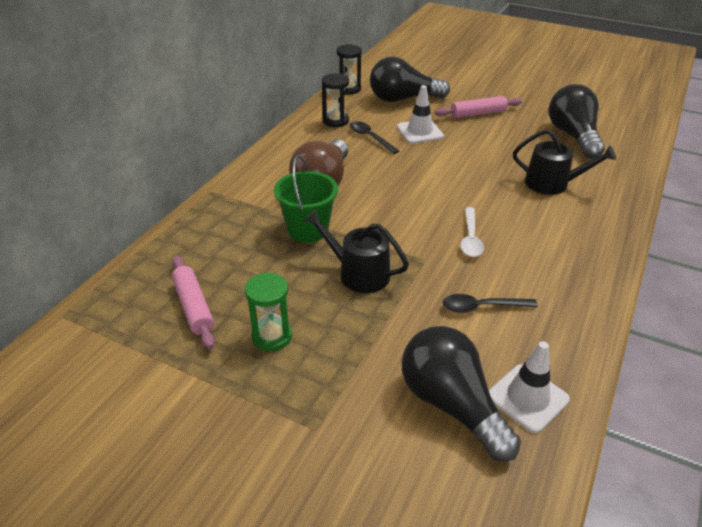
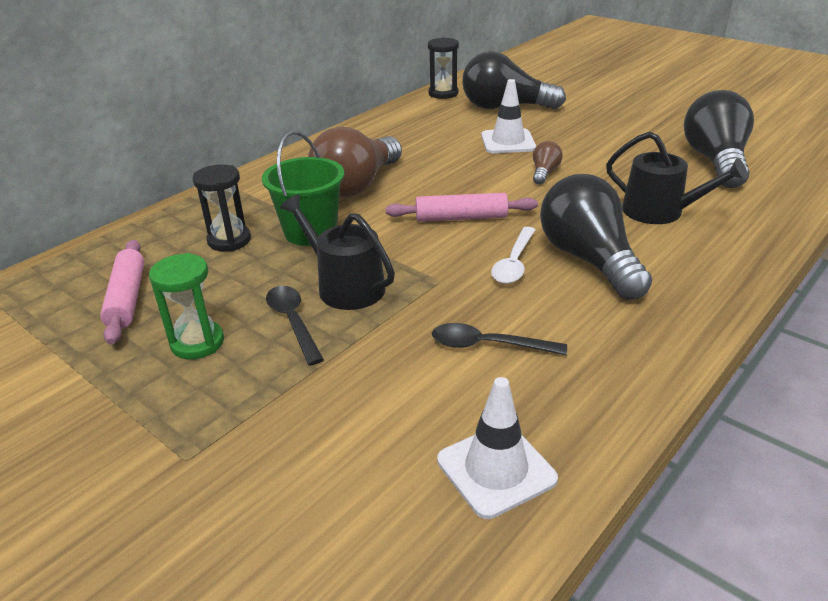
camera: 15 degrees right, 5 degrees down
(336, 121) = (409, 124): black hourglass -> black hourglass (229, 240)
(370, 138) = (441, 143): black spoon -> black spoon (293, 322)
(451, 404) = (383, 460): black light bulb -> black light bulb (589, 260)
(458, 158) = (544, 173): none -> brown light bulb
(478, 114) = (594, 128): pink rolling pin -> pink rolling pin (461, 218)

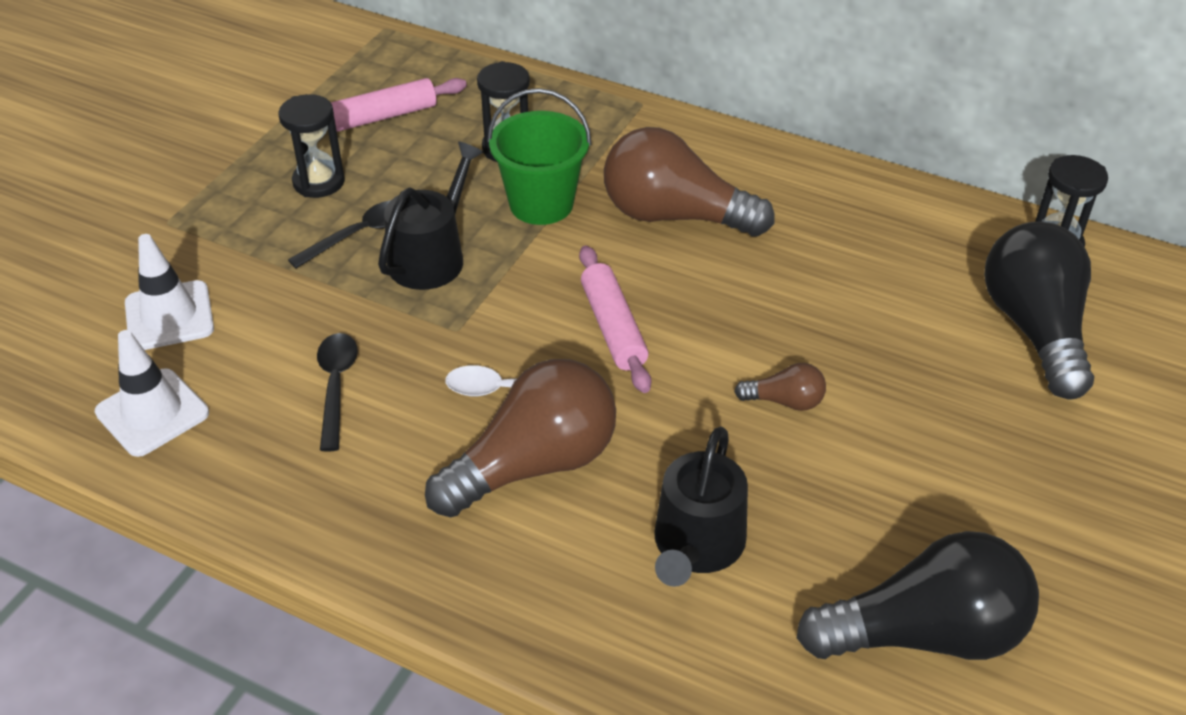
camera: 75 degrees right, 10 degrees up
(197, 343) = (319, 182): green hourglass -> black hourglass
(508, 142) = (884, 348): white traffic cone -> white traffic cone (169, 316)
(589, 260) = (533, 465): black light bulb -> brown light bulb

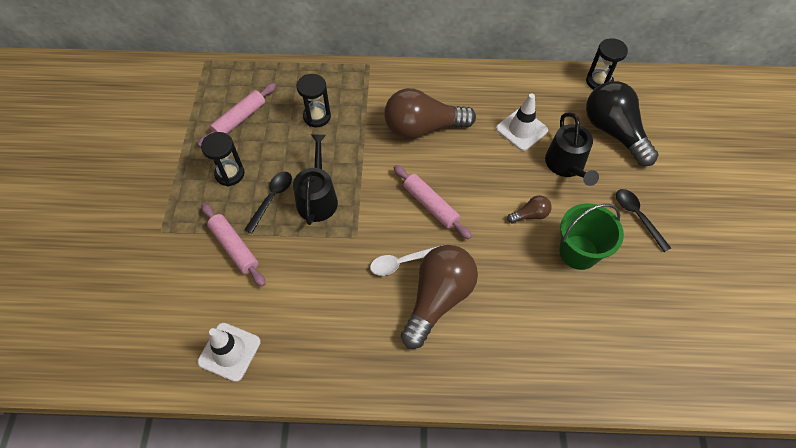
camera: 25 degrees left, 15 degrees up
(169, 316) = (201, 289): white traffic cone -> white traffic cone (521, 129)
(257, 279) = (234, 247): none -> pink rolling pin
(336, 386) = (315, 295): black spoon -> black spoon (637, 216)
(541, 204) = (354, 145): green bucket -> green bucket (578, 252)
(696, 546) = (534, 310): black watering can -> black watering can (566, 165)
(924, 634) = (650, 312): black light bulb -> none

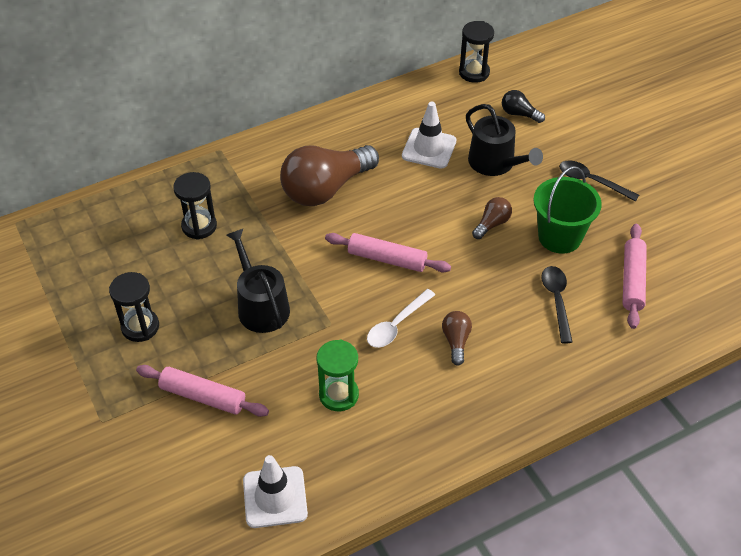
camera: 30 degrees left, 10 degrees down
(239, 119) = (108, 266): pink rolling pin -> pink rolling pin (632, 281)
(272, 198) = (209, 329): black spoon -> black spoon (556, 300)
(324, 296) = (338, 395): none -> green hourglass
(438, 299) = (456, 341): brown light bulb -> brown light bulb, size x0.45
(613, 132) = (519, 114): black light bulb -> black light bulb, size x0.45

